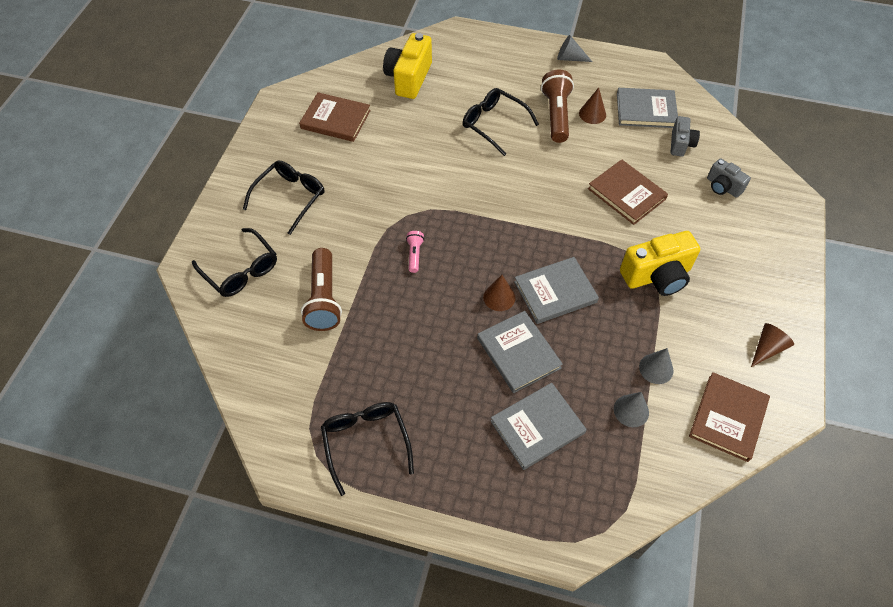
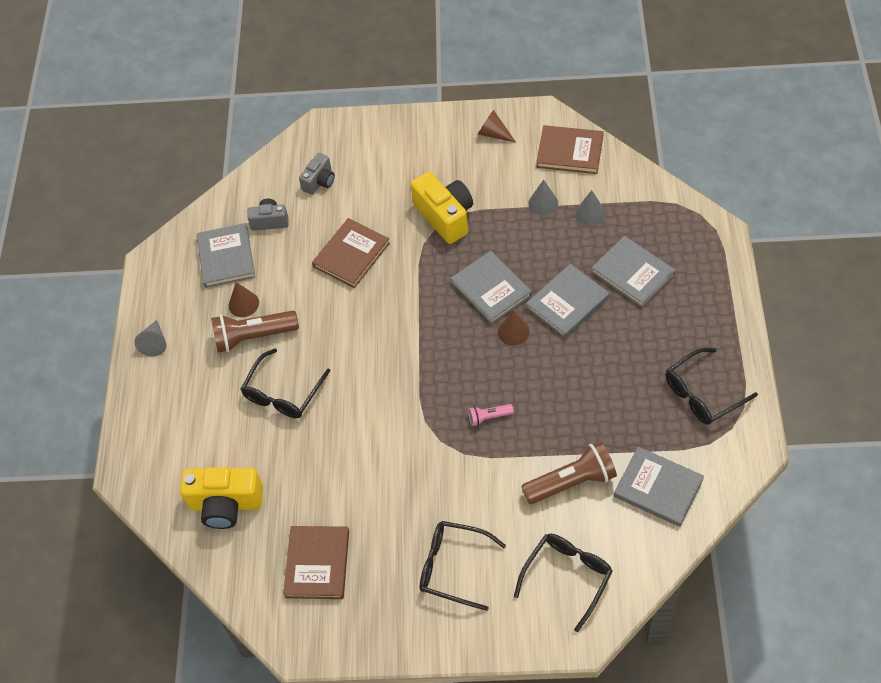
camera: 100 degrees left, 0 degrees up
(285, 365) = (658, 488): none -> grey book

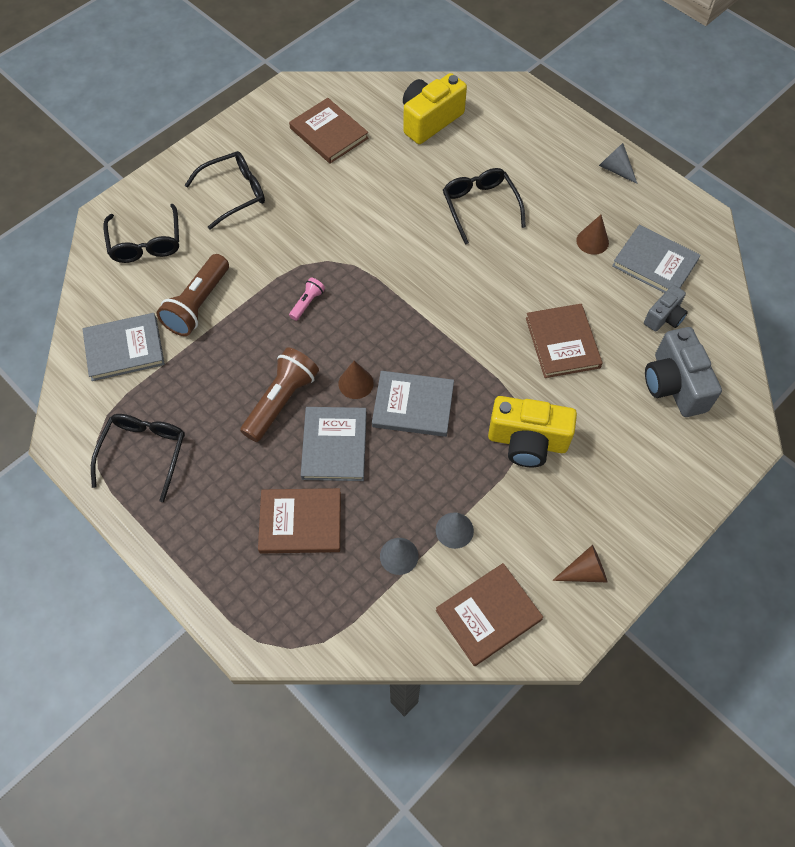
camera: 130 degrees right, 5 degrees up
(253, 337) = (553, 225): brown flashlight -> brown flashlight (281, 401)
(319, 181) = (674, 385): grey camera -> grey camera, size x1.73
(633, 273) = (300, 522): grey book -> brown book

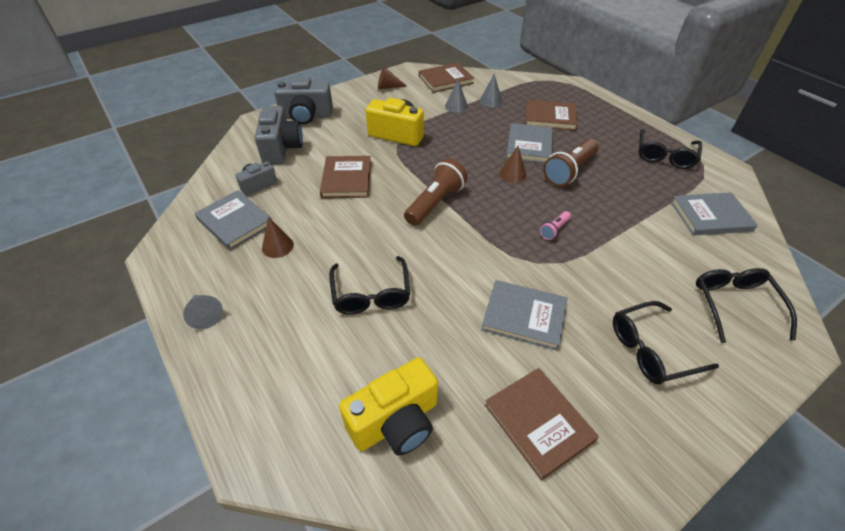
camera: 170 degrees left, 15 degrees down
(198, 305) = (656, 241): brown flashlight -> brown flashlight (435, 203)
(413, 405) = (471, 158): grey book -> grey book (524, 316)
(680, 463) = (306, 116): none -> grey camera

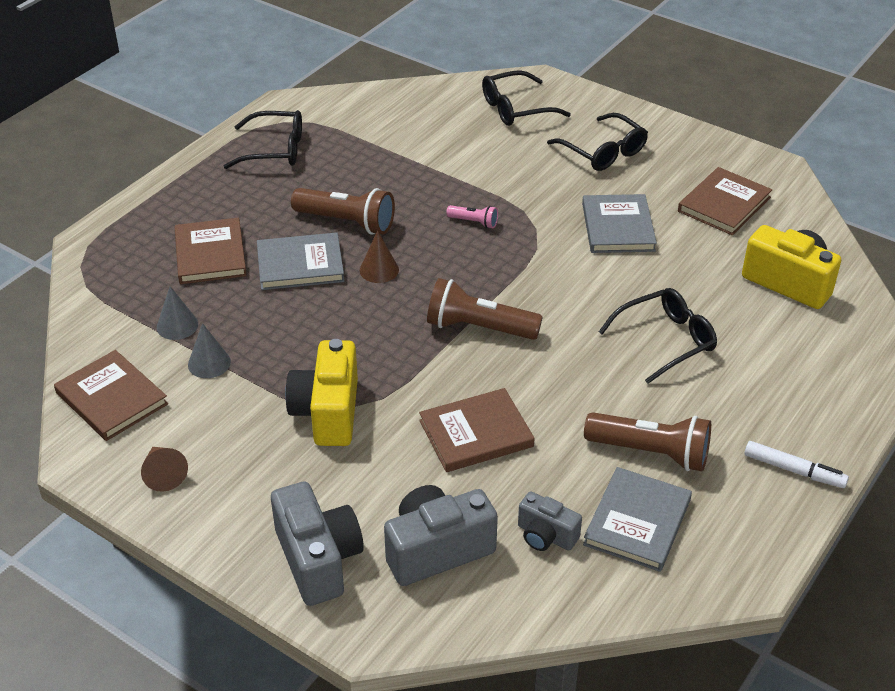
camera: 110 degrees left, 5 degrees down
(205, 315) = (794, 470): grey cone -> white marker
(277, 246) = (651, 453): brown cone -> brown flashlight
(710, 216) = (386, 119): grey book -> none

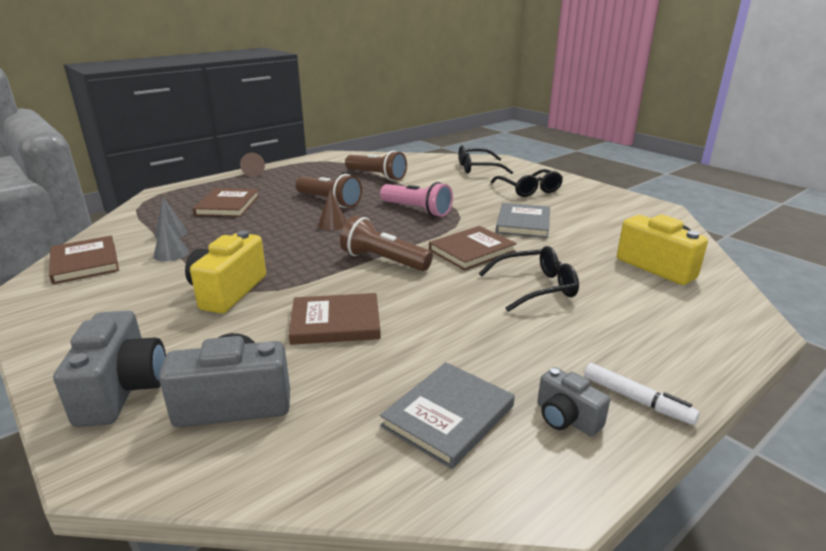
camera: 15 degrees right, 15 degrees down
(163, 474) = (68, 309): brown cone -> brown cone (254, 173)
(275, 149) = (311, 170): black glasses -> none
(300, 265) = (281, 216): grey book -> none
(474, 222) = (417, 210): pink flashlight -> pink flashlight, size x2.02
(546, 536) = (347, 410): grey camera -> grey camera (566, 418)
(651, 453) = (489, 361): brown flashlight -> brown flashlight (377, 176)
(724, 204) = (613, 221): brown book -> brown book (472, 251)

